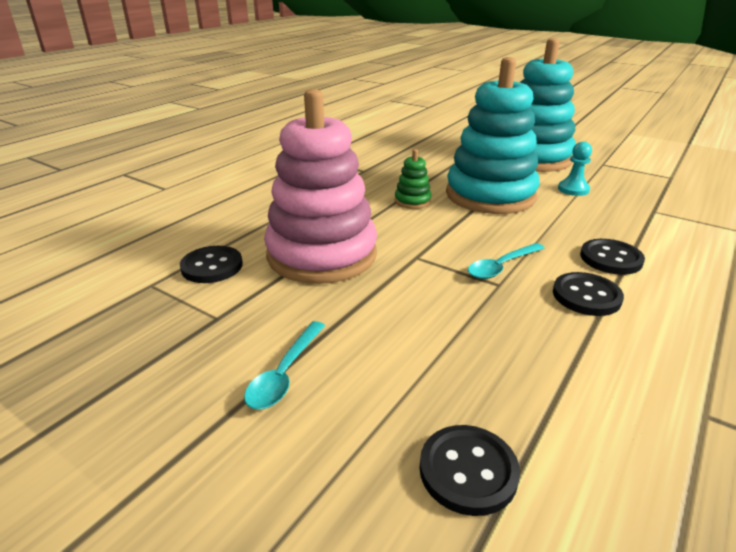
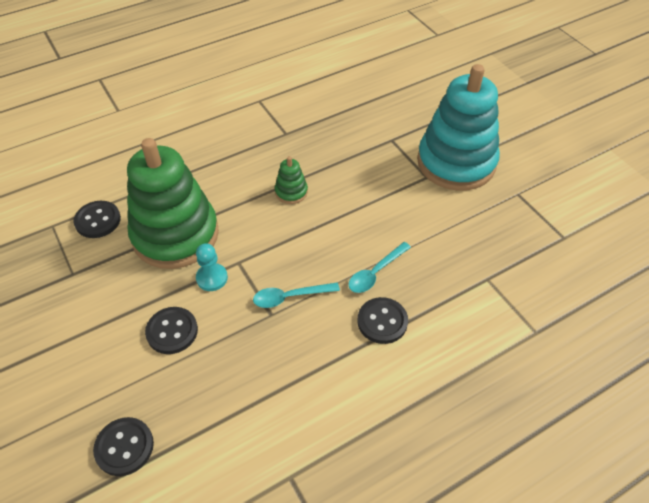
camera: 25 degrees right, 20 degrees up
(285, 373) = (81, 337): turquoise spoon -> turquoise spoon (375, 273)
(322, 255) = (175, 235): pink stacking toy -> green stacking toy
(490, 195) = (362, 206): turquoise stacking toy -> none
(573, 189) = (445, 223): turquoise pawn -> turquoise pawn (212, 278)
(586, 296) = (321, 351): black button -> black button (172, 331)

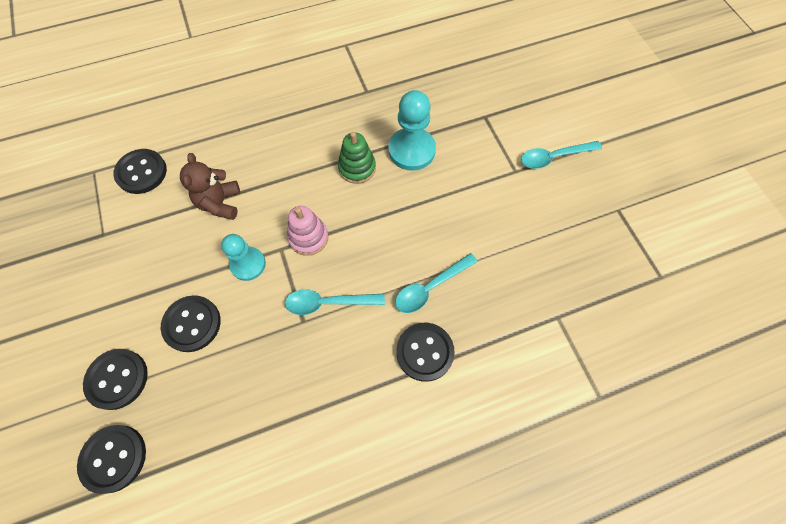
camera: 10 degrees right, 15 degrees up
(113, 385) = (117, 379): none -> black button
(175, 235) = (220, 203): green stacking toy -> brown teddy bear
(261, 250) = (308, 237): none -> pink stacking toy
(335, 173) = (411, 150): none -> turquoise pawn
(456, 162) = (554, 157): turquoise stacking toy -> turquoise spoon

